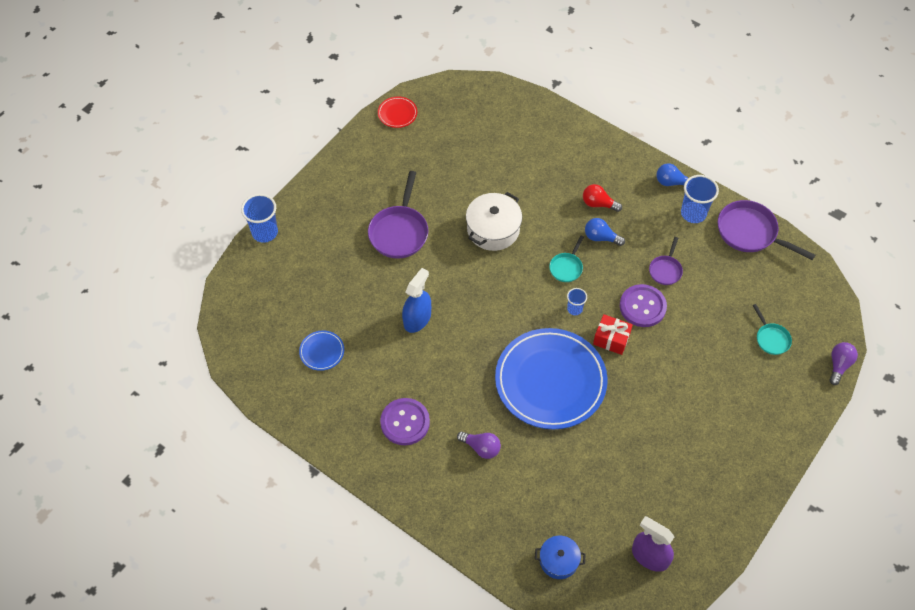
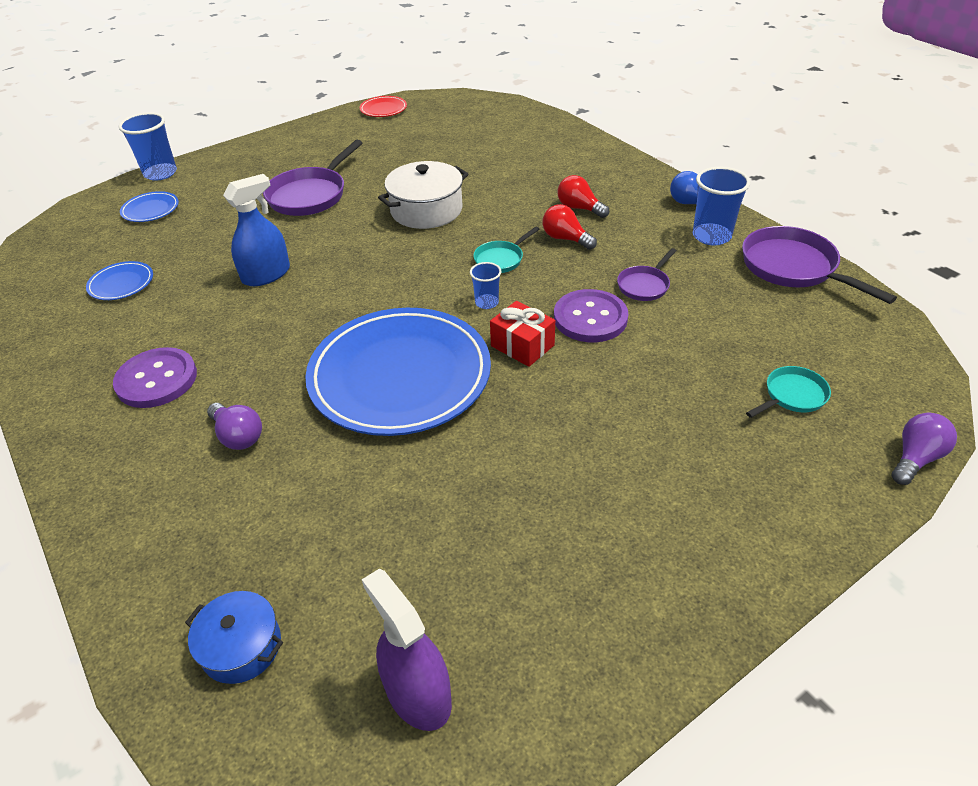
camera: 20 degrees right, 15 degrees down
(287, 275) = (150, 210): none -> blue plate
(601, 237) = (565, 239): blue light bulb -> red light bulb
(771, 338) = (792, 396): turquoise pan -> turquoise pan turned 120 degrees counterclockwise

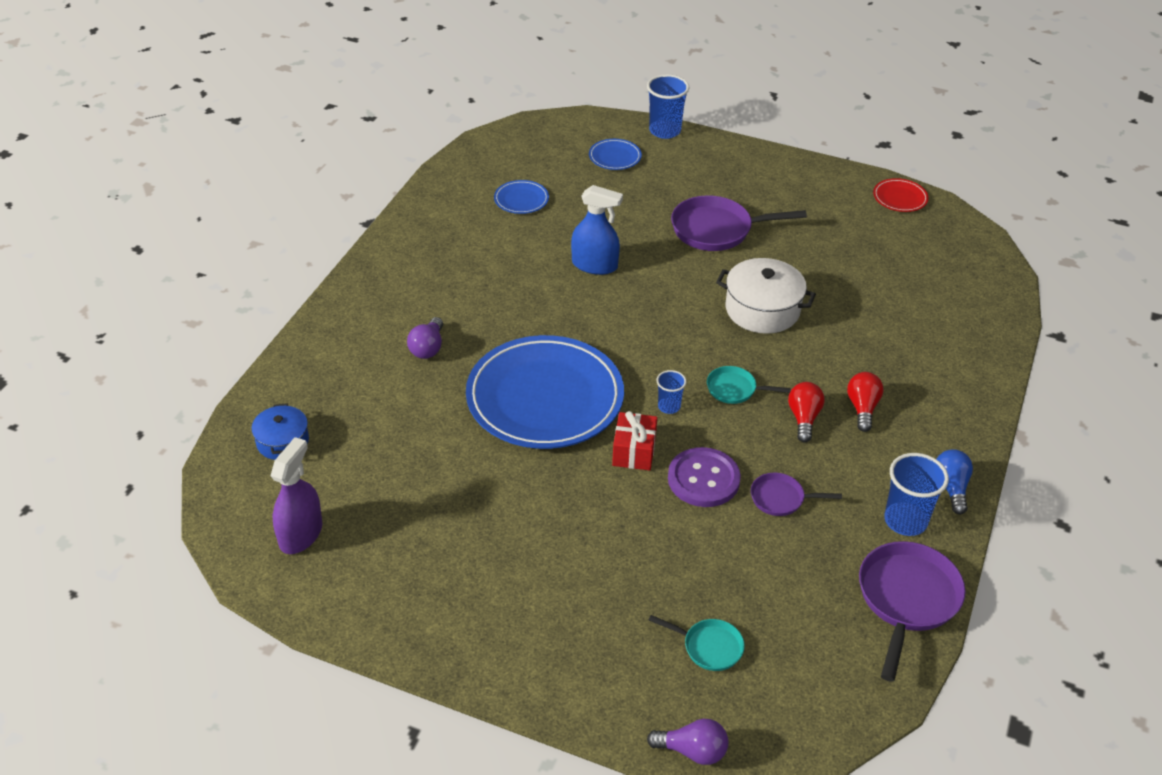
camera: 55 degrees right, 0 degrees up
(157, 380) = (446, 279): purple button -> none

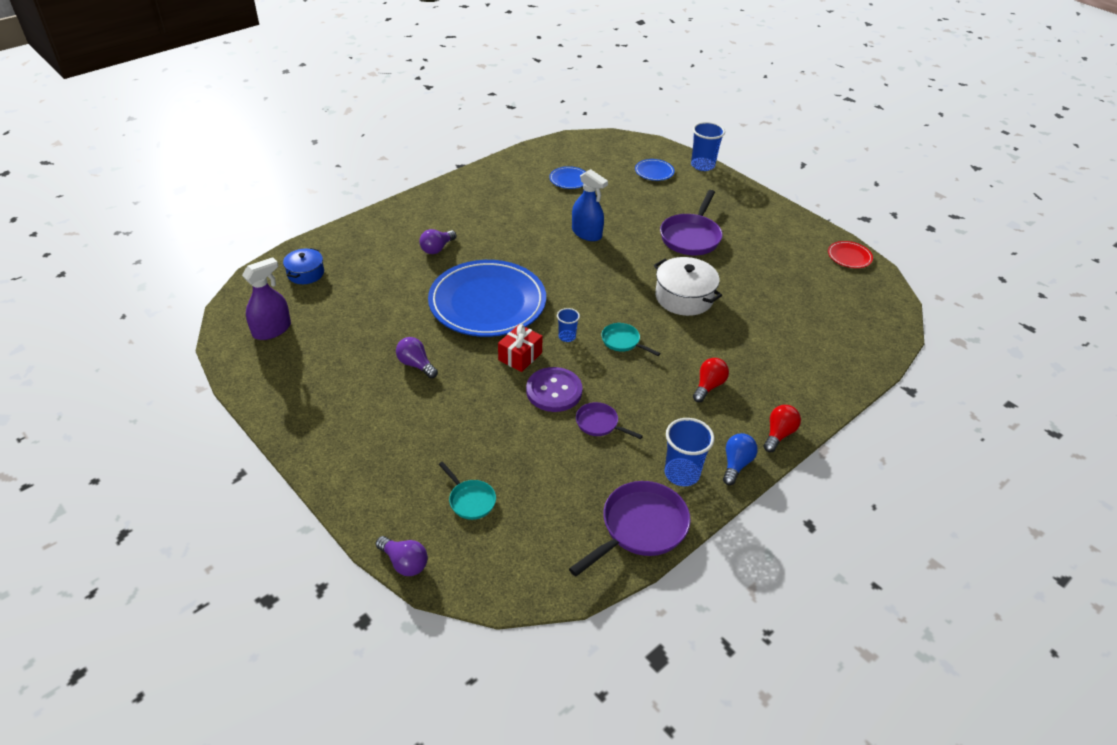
camera: 25 degrees right, 0 degrees up
(520, 509) = (416, 364): none -> purple light bulb
(717, 230) = (691, 237): purple pan -> purple pan turned 90 degrees counterclockwise
(803, 418) = (658, 377): red light bulb -> red light bulb (779, 434)

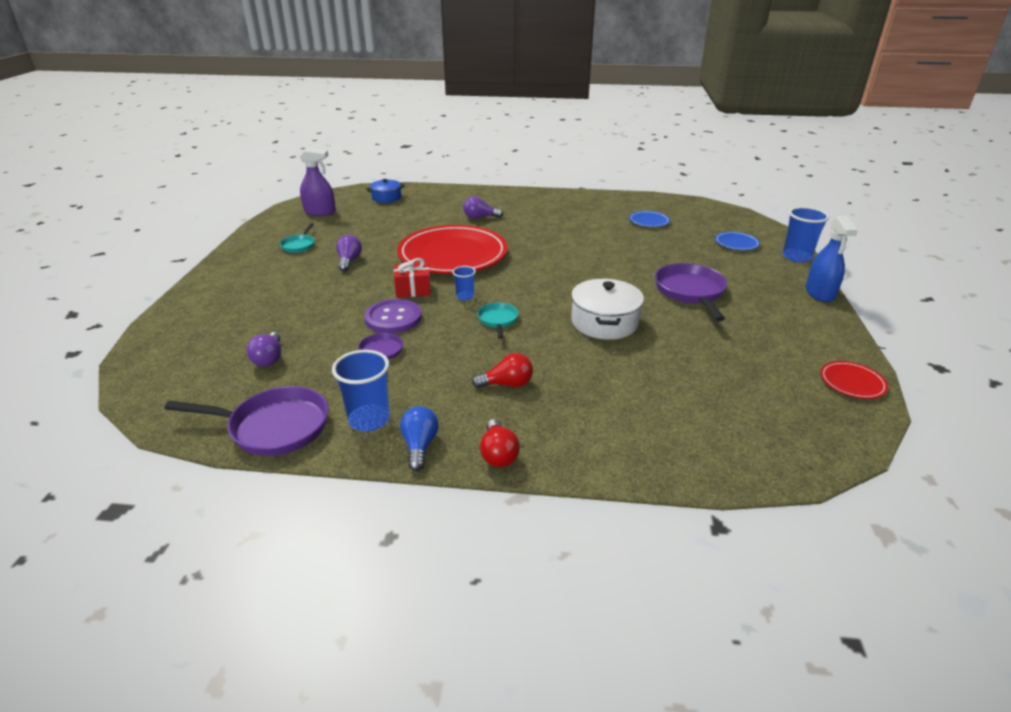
camera: 50 degrees right, 10 degrees down
(404, 563) = (140, 342): purple light bulb -> purple light bulb (269, 358)
(470, 500) = (230, 338): turquoise pan -> turquoise pan (299, 245)
(487, 303) = (453, 255): blue plate -> red plate
(586, 233) = (601, 252): blue spray bottle -> blue spray bottle (820, 293)
(691, 237) = (690, 292): purple pan -> purple pan turned 105 degrees clockwise
(736, 464) = (420, 446): blue light bulb -> blue light bulb turned 75 degrees counterclockwise
(779, 434) = (498, 454): red light bulb -> red light bulb turned 90 degrees clockwise

